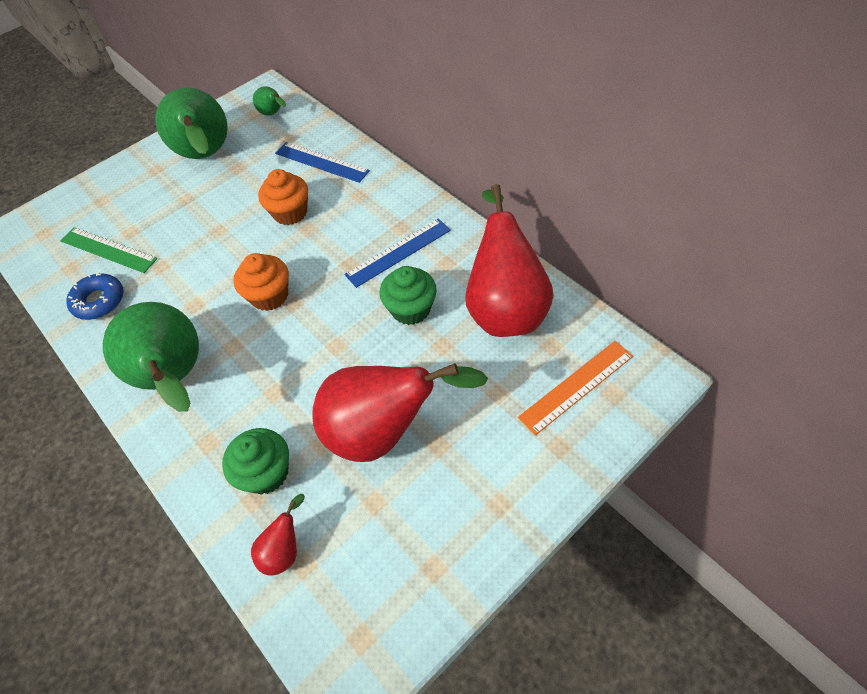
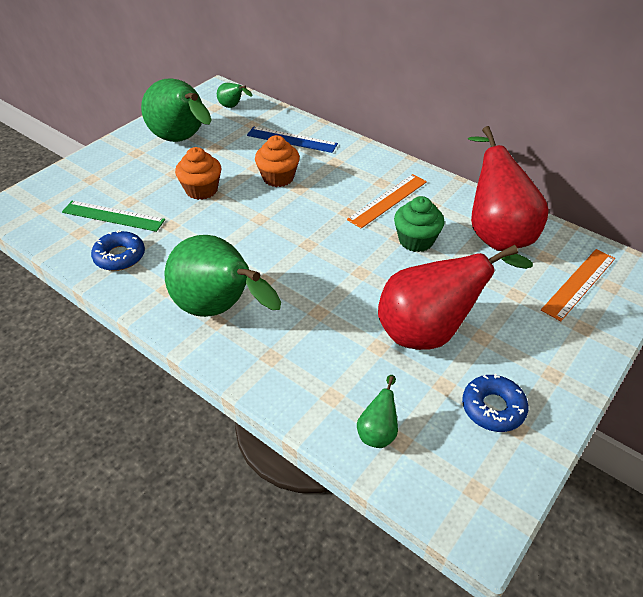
camera: 15 degrees left, 10 degrees down
(266, 472) = (336, 374): green cupcake -> none
(269, 296) = (284, 240): orange cupcake -> orange cupcake (201, 190)
(284, 550) = (378, 431): red pear -> green pear
(398, 252) = (387, 200): blue ruler -> orange ruler
(416, 538) = (493, 408): none -> blue donut

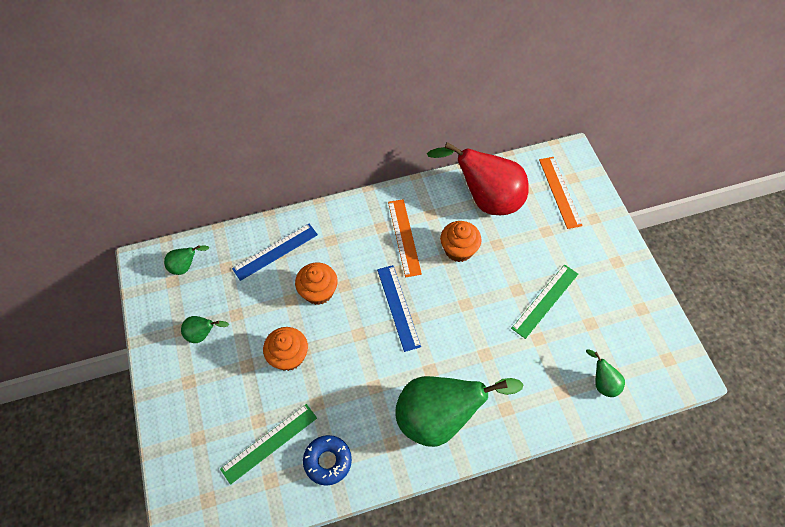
camera: 55 degrees left, 15 degrees up
(182, 140) = (203, 334): green pear -> green pear, size x0.43
(311, 230) = (398, 307): none -> blue ruler
(416, 240) = (458, 249): green cupcake -> orange cupcake
(430, 331) = (545, 300): red pear -> green ruler
(493, 408) = (621, 310): blue donut -> none

